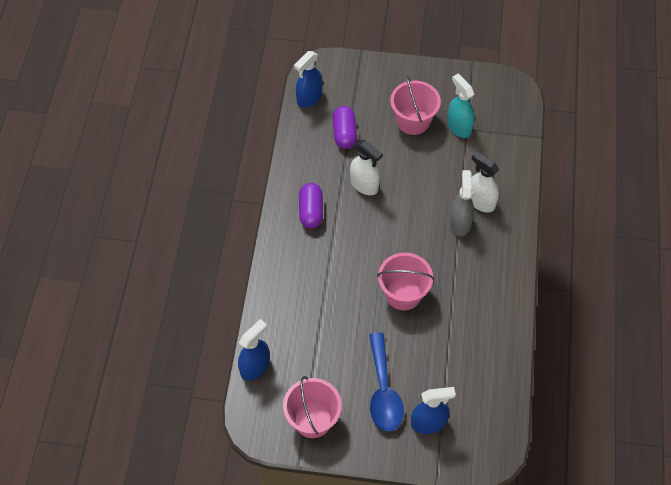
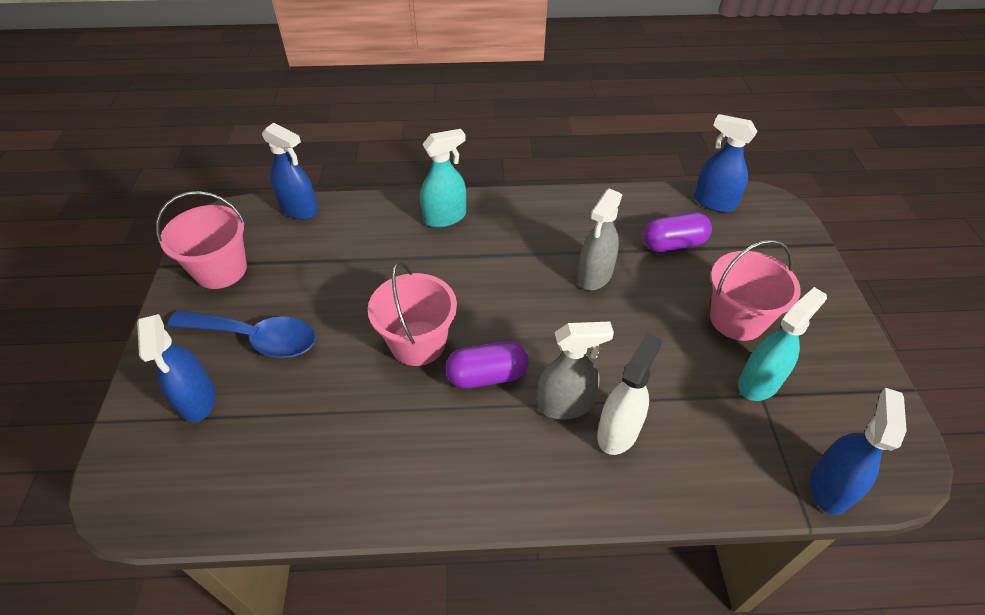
camera: 80 degrees right, 10 degrees down
(287, 265) = (445, 217): none -> turquoise spray bottle
(311, 211) = (533, 228): purple capsule -> purple capsule (487, 376)
(364, 185) = (595, 276): white spray bottle -> grey spray bottle
(383, 391) = (256, 338): blue spoon -> blue spoon turned 150 degrees counterclockwise
(522, 121) = (829, 486): none -> blue spray bottle

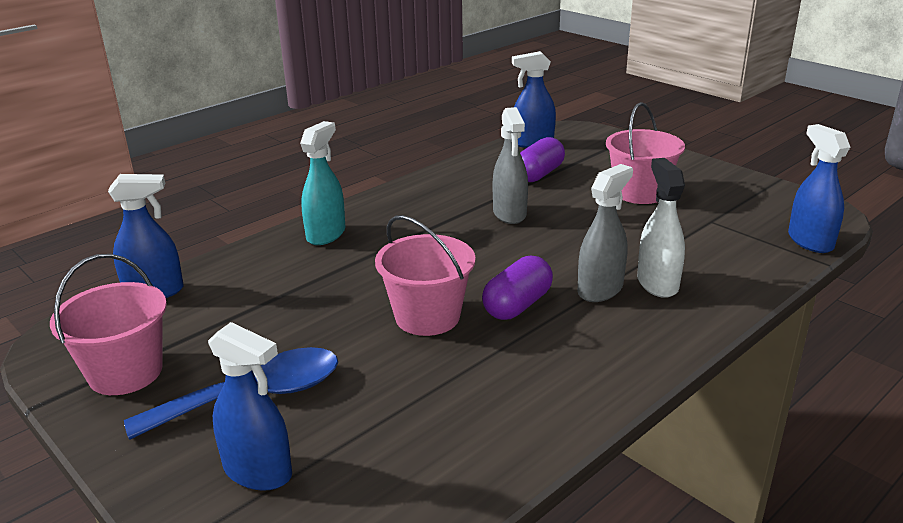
camera: 40 degrees left, 20 degrees down
(759, 382) = (700, 216): turquoise spray bottle -> none

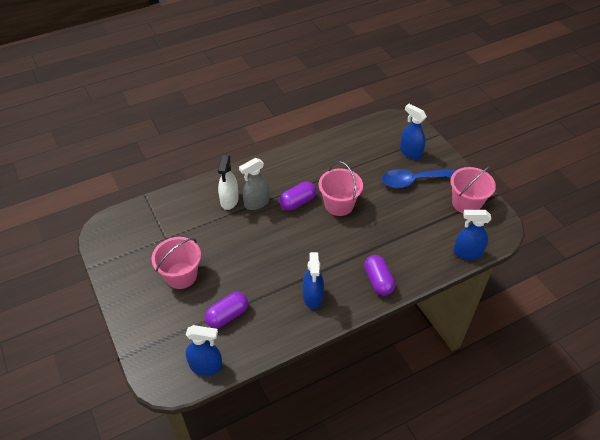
camera: 165 degrees left, 20 degrees up
(326, 234) = (378, 281): turquoise spray bottle -> purple capsule
(509, 214) = (268, 274): grey spray bottle -> none
(810, 241) = (135, 210): blue spray bottle -> blue spray bottle (312, 297)

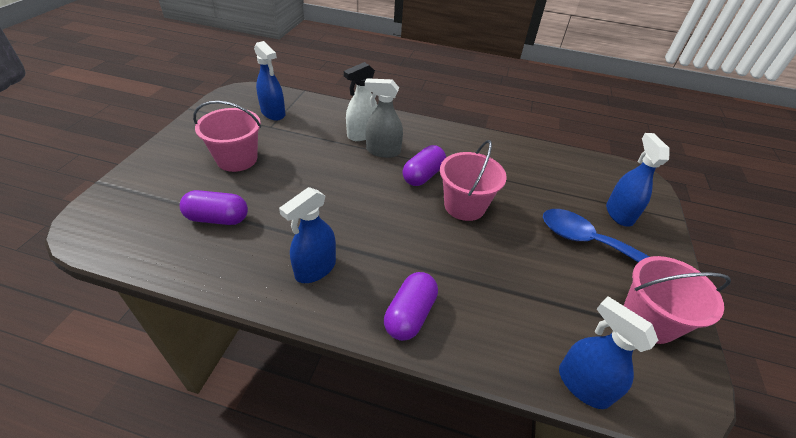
camera: 40 degrees right, 5 degrees down
(206, 366) = (131, 245): blue spray bottle -> blue spray bottle (273, 113)
(297, 202) = (423, 175): purple capsule -> purple capsule turned 60 degrees counterclockwise

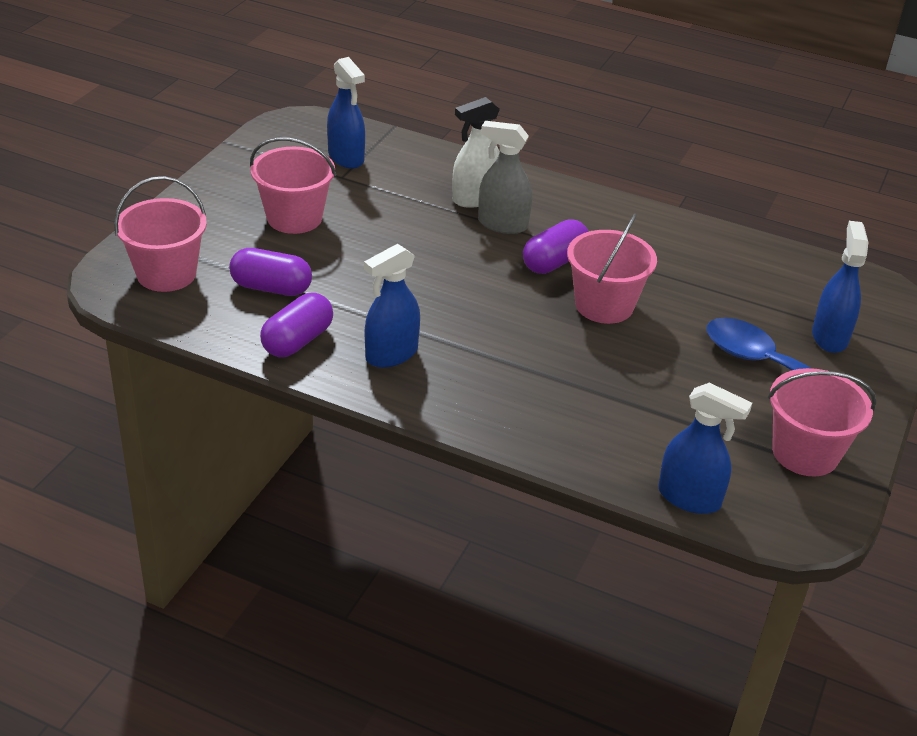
camera: 10 degrees right, 5 degrees down
(132, 215) = (166, 274): none -> pink bucket
(410, 315) = (500, 412): purple capsule -> purple capsule (297, 341)
(583, 385) = (689, 498): blue spray bottle -> blue spray bottle turned 150 degrees clockwise

